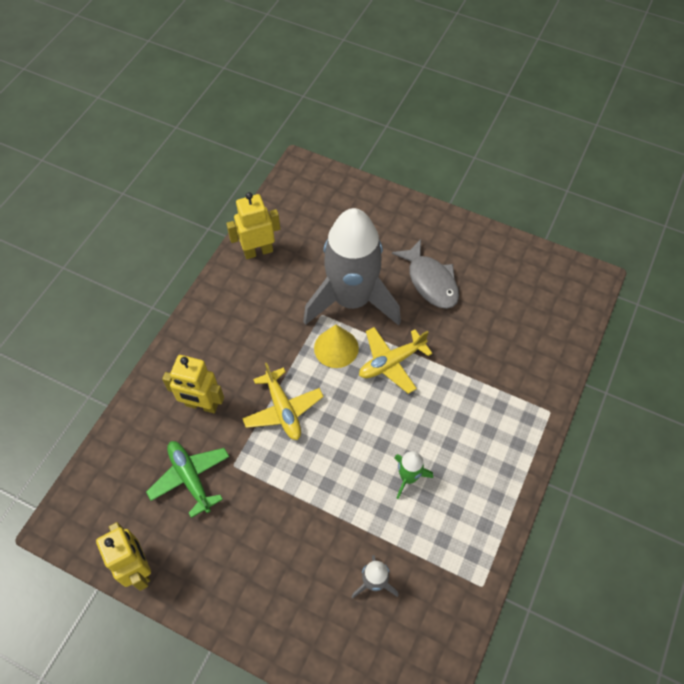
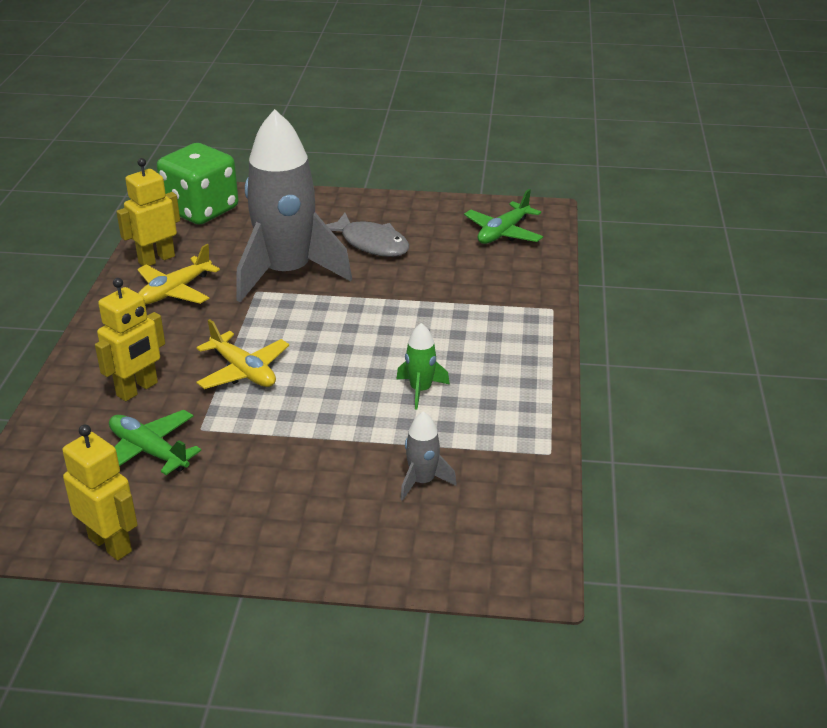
camera: 20 degrees left, 25 degrees down
(201, 405) = (137, 389): yellow robot -> yellow robot turned 45 degrees counterclockwise
(310, 197) = (201, 210): none -> green dice
(336, 348) = (286, 312): yellow cone -> none
(391, 362) = (356, 309): yellow plane -> yellow plane (175, 291)
(545, 299) = (503, 233): none -> green plane

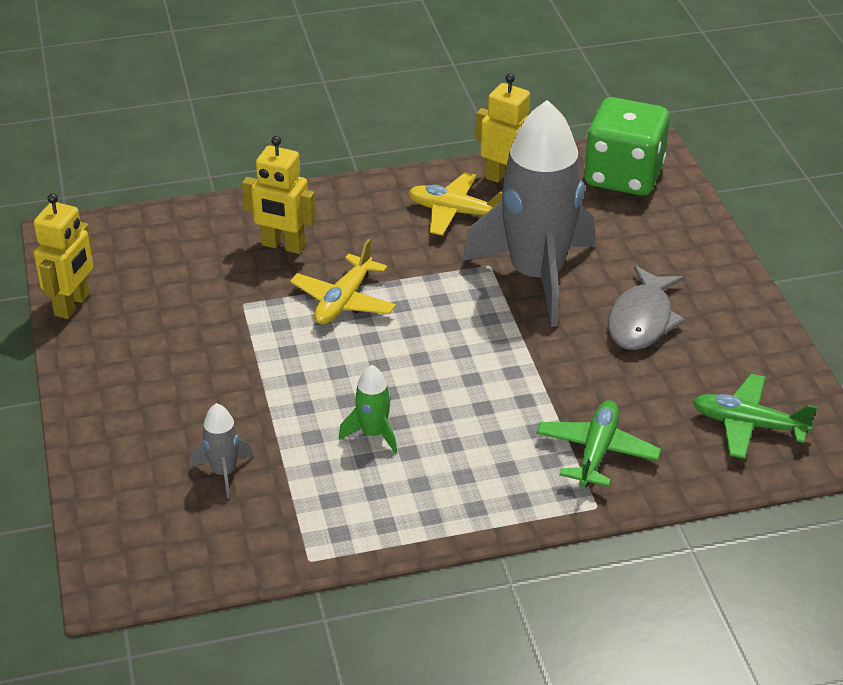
camera: 70 degrees right, 5 degrees up
(149, 451) = (198, 284): green plane -> green plane (596, 452)

